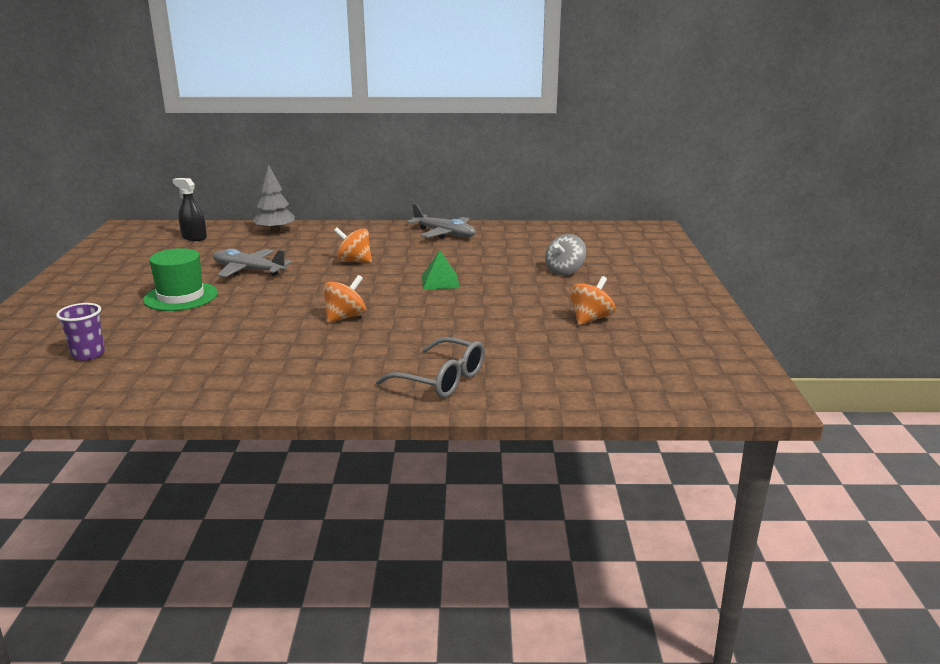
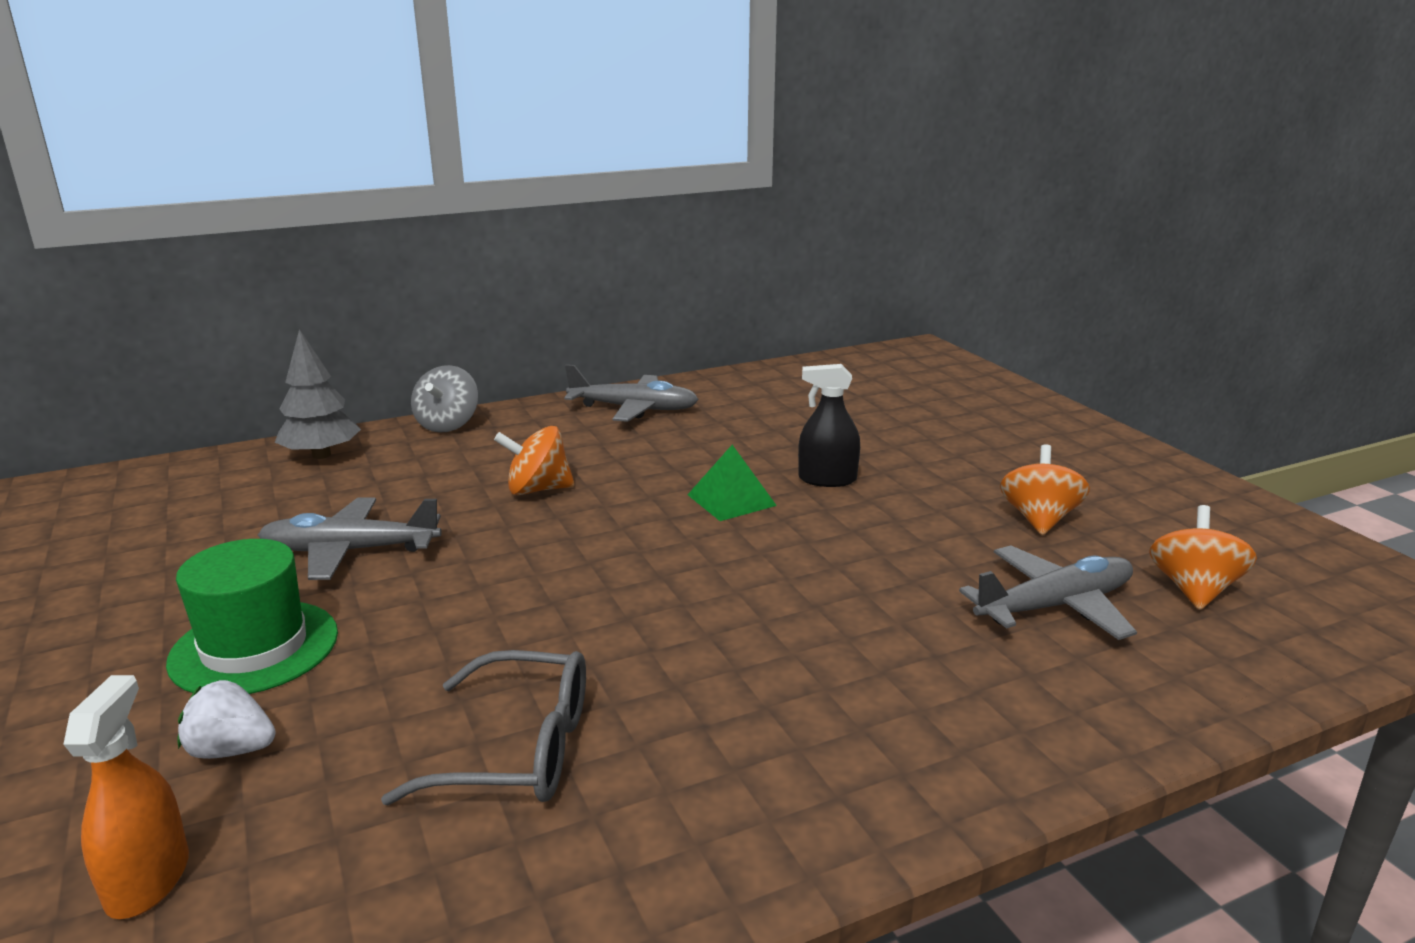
camera: 25 degrees left, 0 degrees up
(88, 354) = (148, 880): purple cup -> orange spray bottle
(144, 326) = (231, 750): none -> white strawberry
(194, 237) = (159, 499): black spray bottle -> black spray bottle (827, 479)
(345, 317) = (651, 613): orange spinning top -> orange spinning top (1193, 590)
(441, 379) = (976, 709): grey glasses -> grey glasses (516, 750)
(538, 353) = (1054, 606): none -> grey plane
(564, 271) = (894, 441): grey spinning top -> grey spinning top (447, 425)

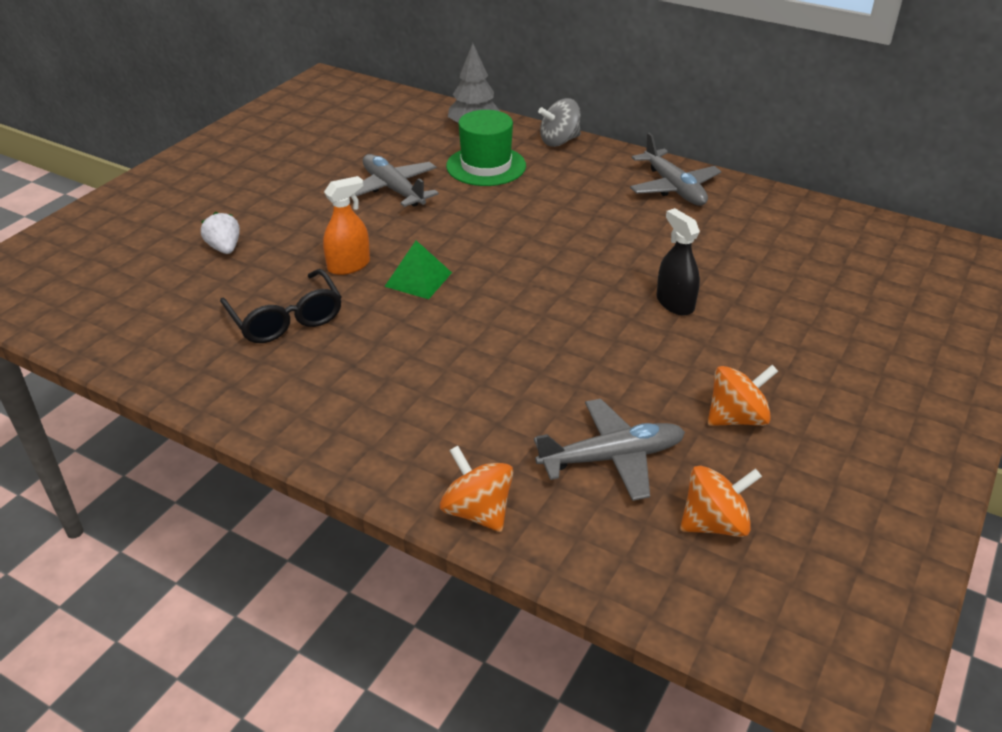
camera: 55 degrees right, 15 degrees up
(148, 880) = (145, 274): orange spray bottle -> orange spray bottle (349, 265)
(254, 647) = (293, 212): green hat -> green hat (486, 166)
(516, 750) = (286, 318): grey glasses -> black glasses
(537, 489) = (521, 208): orange spinning top -> orange spinning top (477, 511)
(731, 500) = (595, 278): green pyramid -> green pyramid (418, 279)
(1054, 606) = (611, 458): grey plane -> grey plane turned 45 degrees counterclockwise

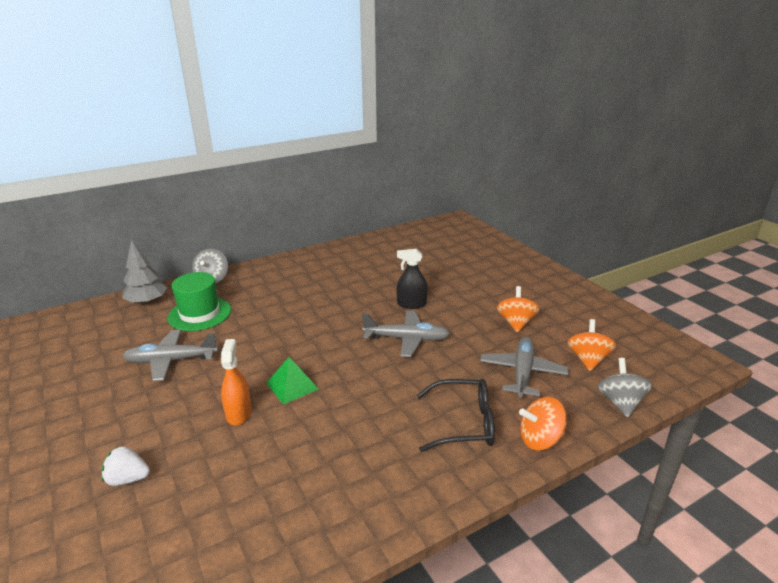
camera: 60 degrees left, 10 degrees down
(286, 318) = (269, 469): black glasses -> black glasses (463, 423)
(631, 583) = (620, 402): none -> grey spinning top
(673, 187) = (309, 265): grey plane -> grey plane (406, 339)

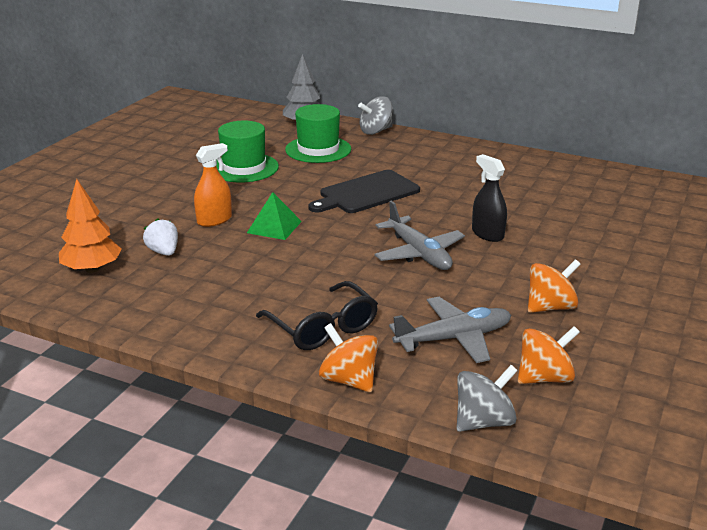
camera: 55 degrees right, 0 degrees up
(128, 479) = (107, 212): white strawberry -> white strawberry (164, 252)
(171, 360) = (244, 168): grey plane -> green hat
(229, 532) = (92, 269): none -> orange tree
(298, 323) = (366, 193): none -> black cutting board

